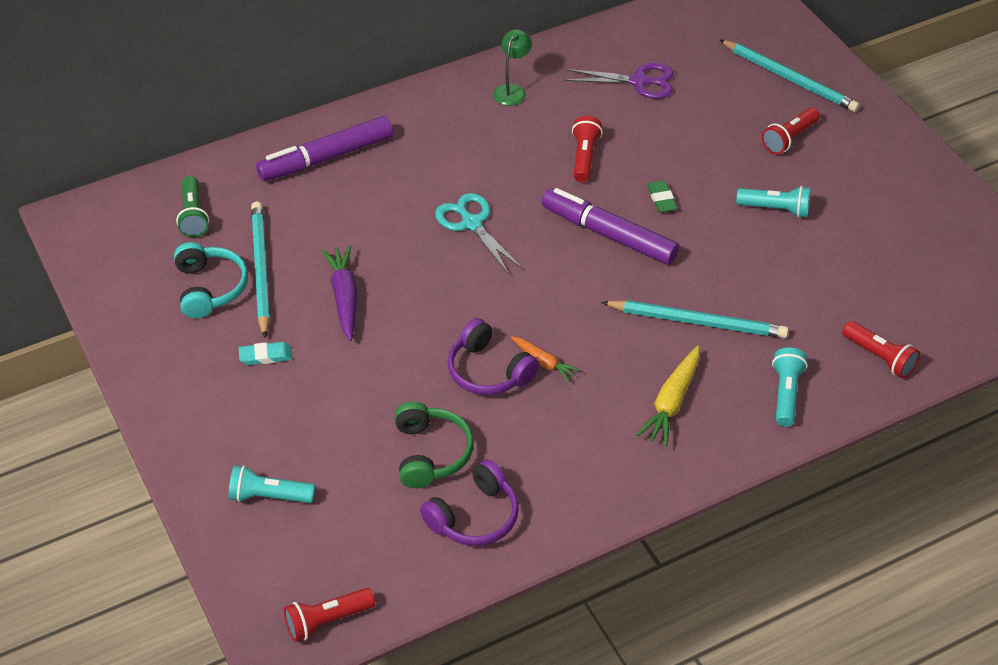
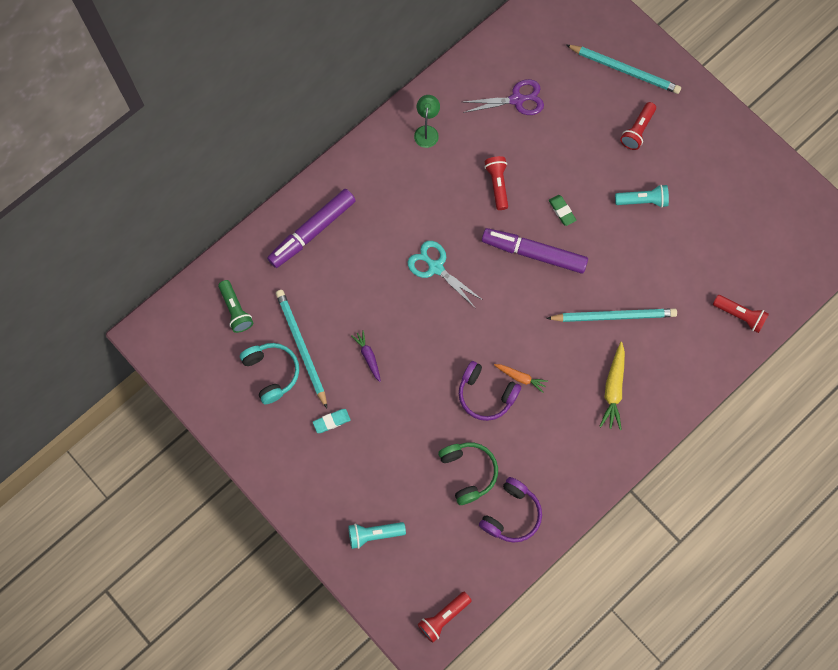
camera: 15 degrees left, 25 degrees up
(344, 297) = (368, 356): purple carrot -> purple carrot, size x0.62
(786, 394) = (685, 362): turquoise flashlight -> none

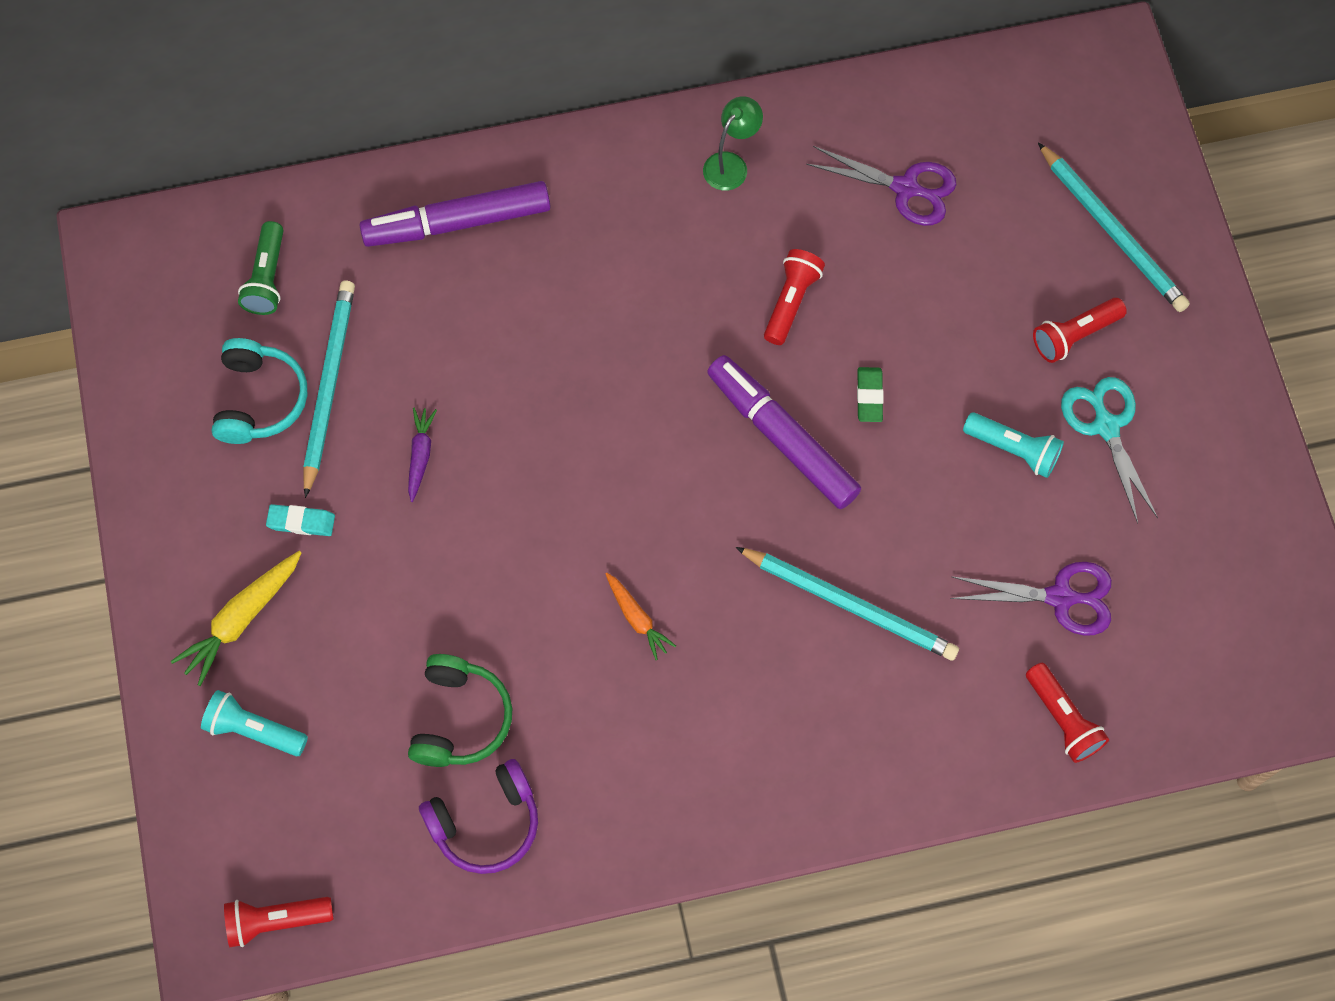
camera: 30 degrees right, 5 degrees down
(436, 267) = (612, 377): turquoise scissors -> turquoise scissors (1106, 426)
(486, 394) = (565, 614): purple headphones -> none
(613, 389) = (776, 720): yellow carrot -> yellow carrot (241, 619)
(705, 259) = (1060, 597): none -> purple scissors

